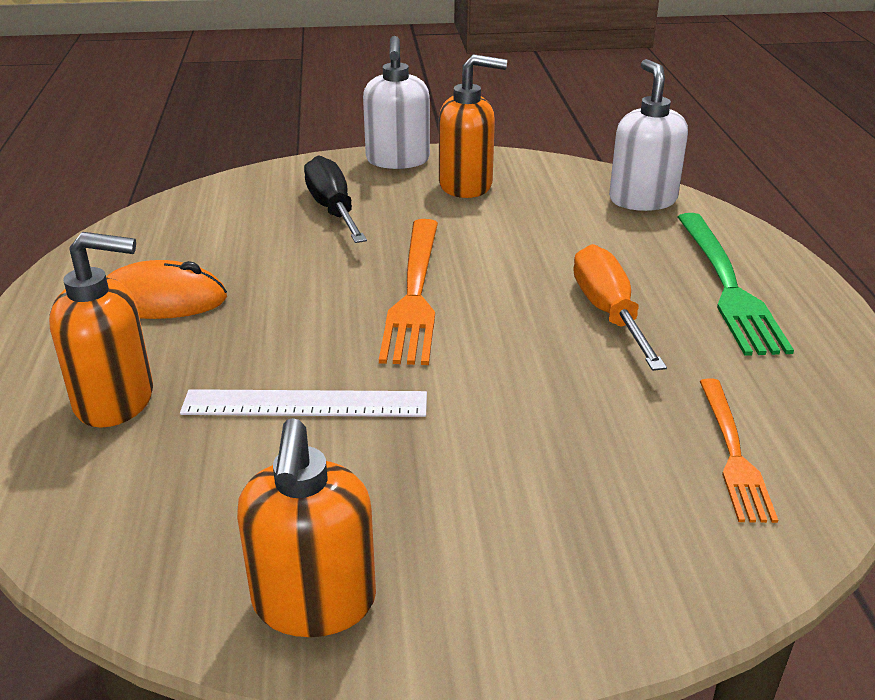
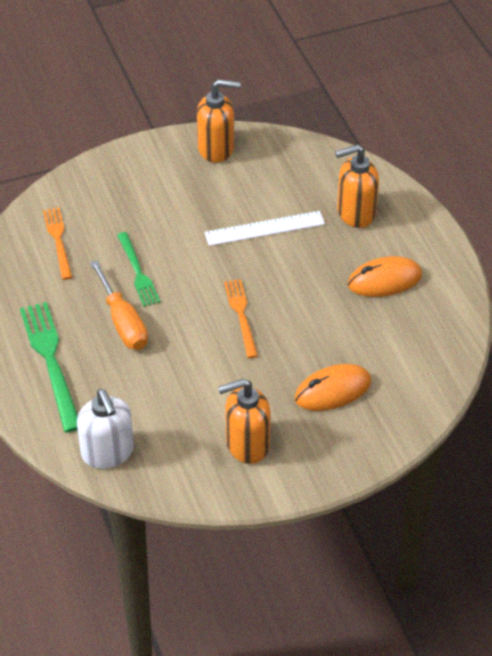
camera: 165 degrees right, 15 degrees up
(314, 603) = (216, 148): orange soap dispenser -> orange soap dispenser turned 105 degrees clockwise
(333, 209) = (332, 390): black screwdriver -> orange mouse
(397, 161) = (315, 471): white soap dispenser -> none
(414, 293) = (241, 315): orange fork -> orange fork, size x0.63
(572, 374) = (138, 272): none -> green fork

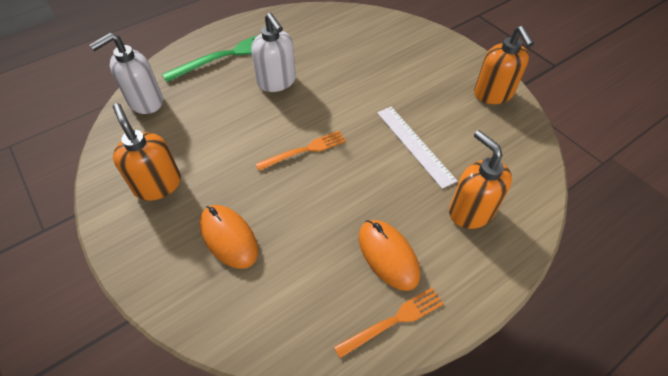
camera: 75 degrees right, 5 degrees up
(58, 240) = (346, 32): orange fork -> orange fork (393, 321)
(123, 322) = (277, 82): orange screwdriver -> white soap dispenser
(138, 272) = (331, 78): green fork -> none

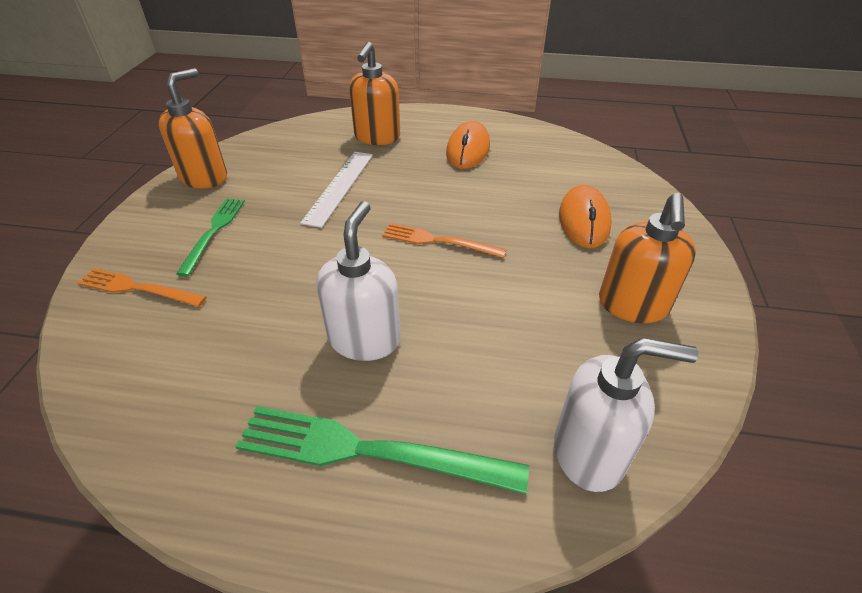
camera: 135 degrees left, 10 degrees down
(393, 321) = (506, 129): orange fork -> orange fork (138, 288)
(421, 74) = (214, 232): none -> green fork

